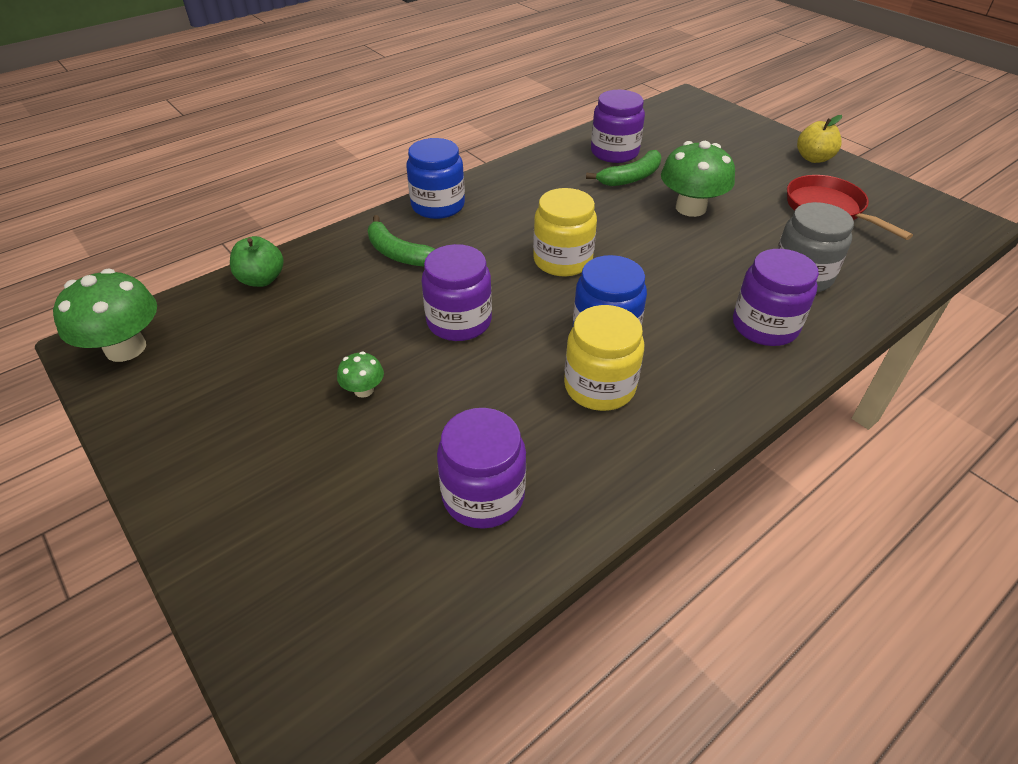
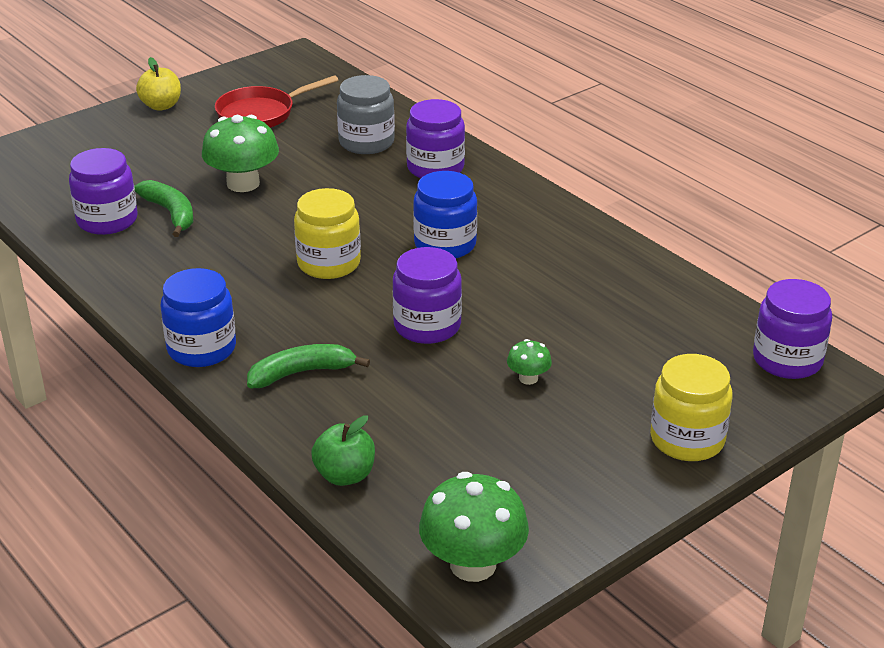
camera: 90 degrees left, 10 degrees down
(398, 253) = (302, 373): green banana -> green banana turned 150 degrees counterclockwise
(483, 495) = (639, 308): purple jar -> purple jar (787, 360)
(599, 387) = (514, 251): yellow jar -> yellow jar (687, 439)

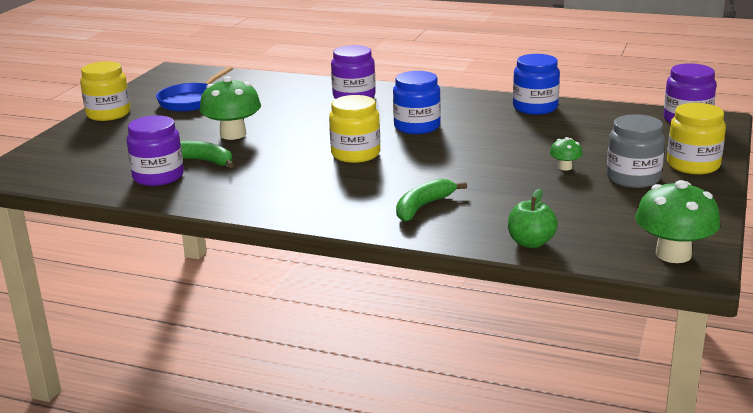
camera: 30 degrees left, 10 degrees down
(161, 106) = (108, 114): yellow apple -> yellow jar
(201, 348) = (335, 216): blue jar -> blue jar (535, 108)
(260, 114) = (191, 101): red pan -> blue pan
(366, 142) = (289, 96): grey jar -> grey jar (633, 178)
(427, 326) = (466, 163): purple jar -> none

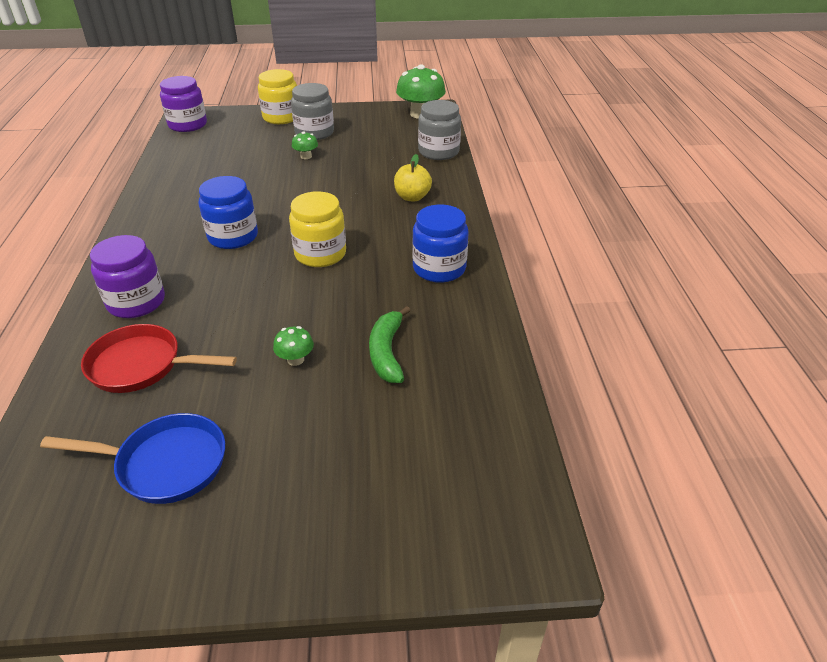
camera: 115 degrees left, 15 degrees up
(108, 114) = (248, 554): yellow jar -> none
(158, 176) = (447, 370): purple jar -> none
(233, 134) = (295, 359): green mushroom -> green mushroom, size x0.48
(282, 97) = (141, 365): none -> red pan
(423, 207) = (412, 197): green banana -> yellow apple
(531, 243) = (438, 152): green apple -> grey jar
(535, 108) = (165, 186): blue jar -> blue jar (439, 268)

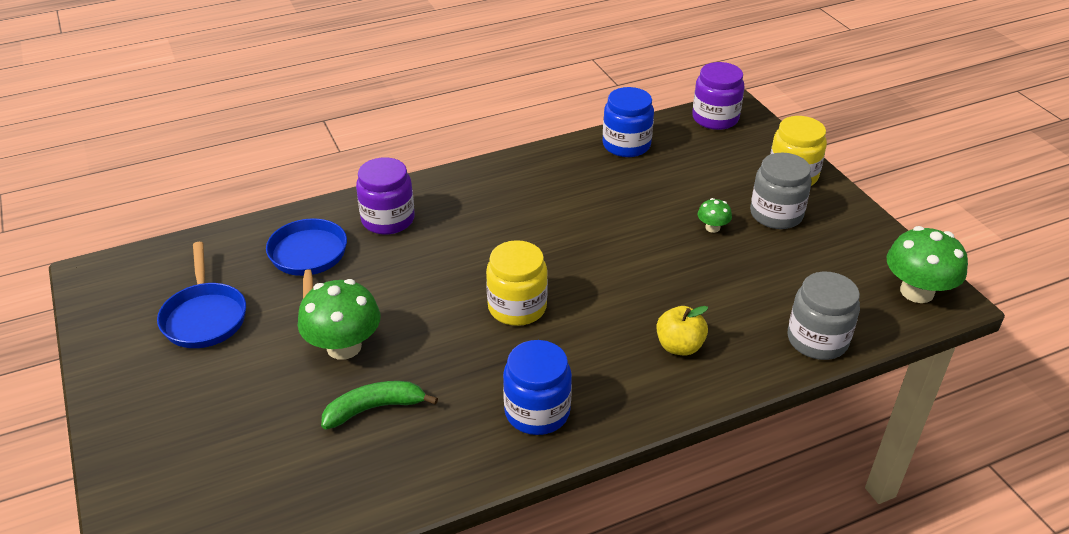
camera: 70 degrees right, 0 degrees up
(141, 365) = (308, 258): red pan -> blue pan
(233, 237) = (516, 236): blue jar -> blue jar (626, 145)
(295, 359) = (344, 347): green mushroom -> green mushroom, size x2.07

